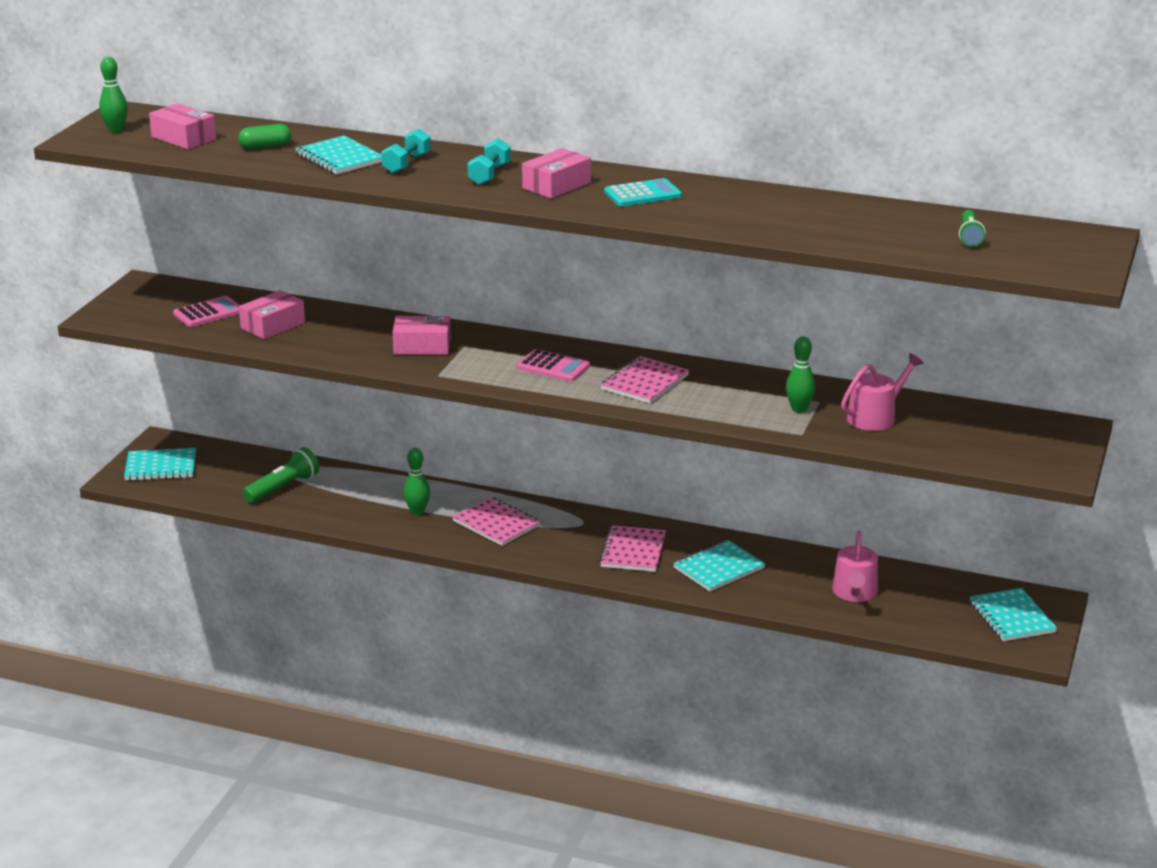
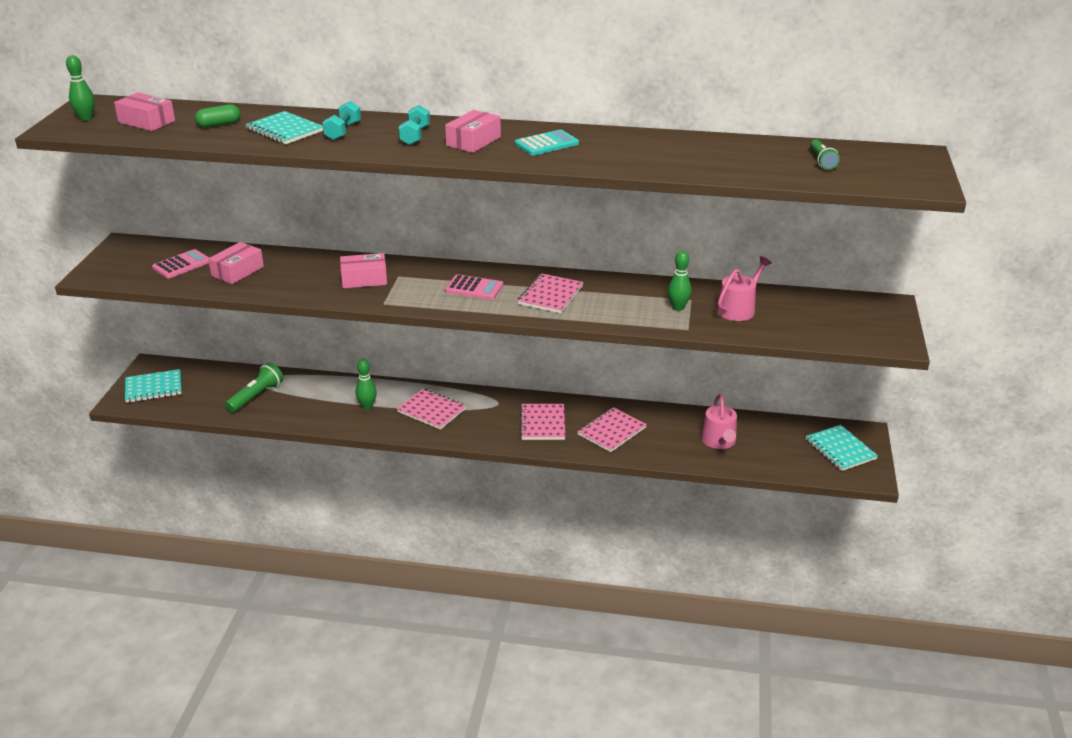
camera: 10 degrees left, 5 degrees up
(719, 568) = (611, 431): turquoise notebook -> pink notebook

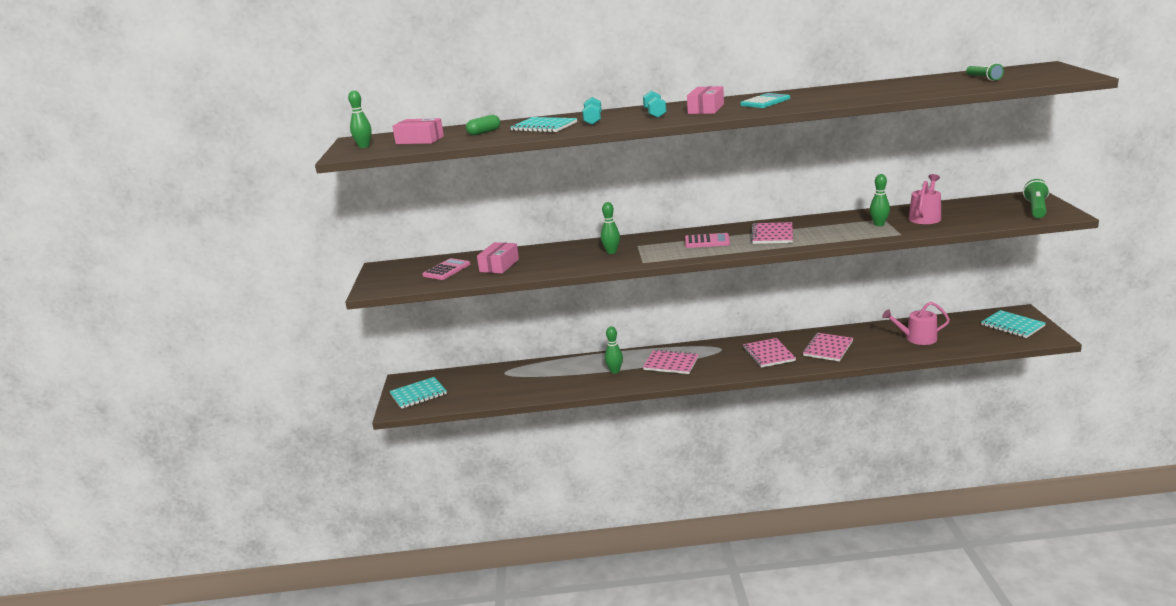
camera: 10 degrees left, 10 degrees down
(256, 396) = (514, 383): green flashlight -> green flashlight (1036, 209)
(364, 279) = (611, 252): pink box -> green bowling pin
(719, 441) = (917, 338): pink watering can -> pink watering can turned 105 degrees clockwise

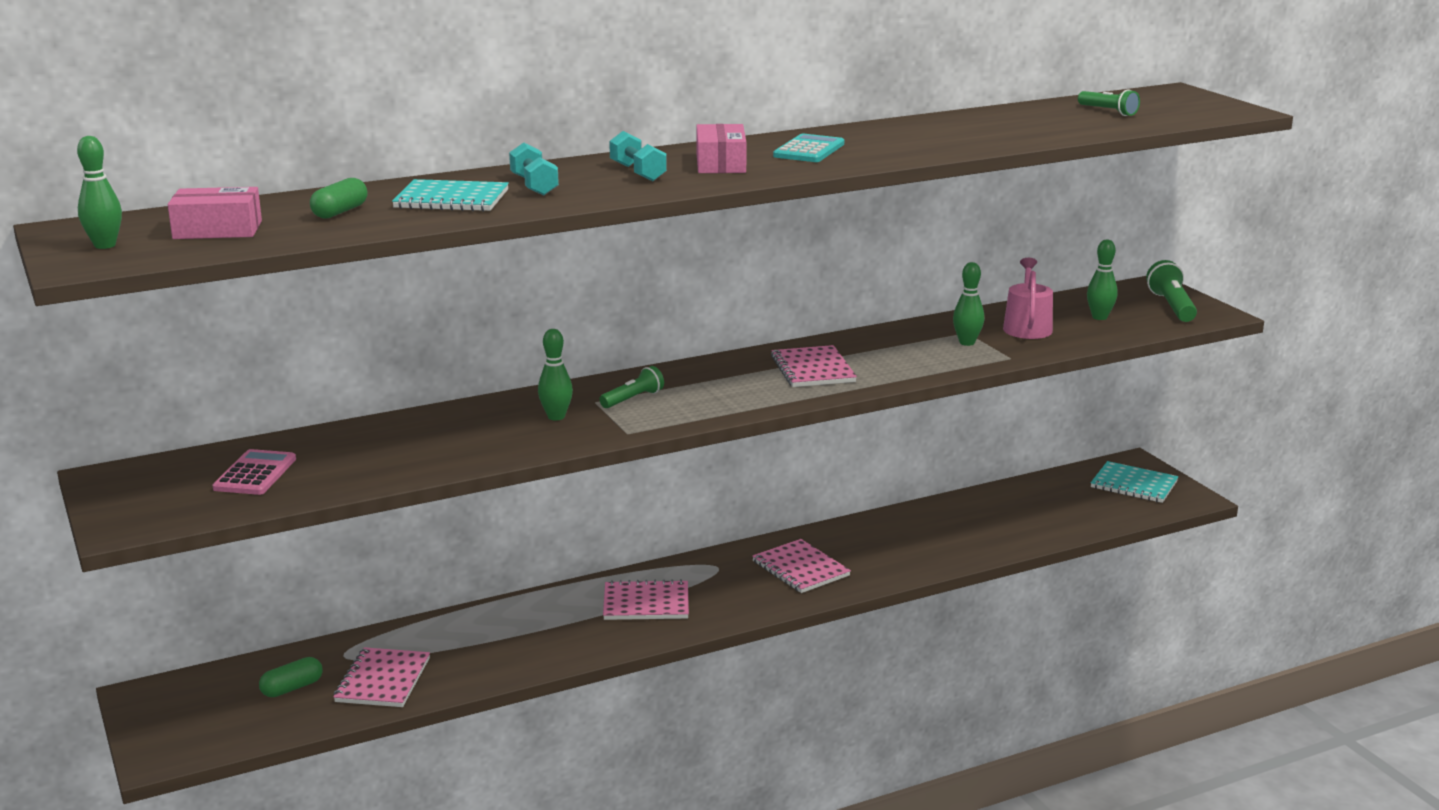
camera: 25 degrees left, 0 degrees up
(418, 394) = (189, 720): turquoise notebook -> none
(472, 385) = (292, 688): none -> green capsule
(499, 265) = (358, 457): pink box -> none
(615, 371) = (554, 628): green bowling pin -> green bowling pin (1099, 317)
(659, 245) = (633, 399): none -> green flashlight
(707, 241) = (712, 387): pink calculator -> none
(828, 348) = (888, 549): pink notebook -> pink notebook (383, 680)
(917, 338) = (1012, 518): pink watering can -> none

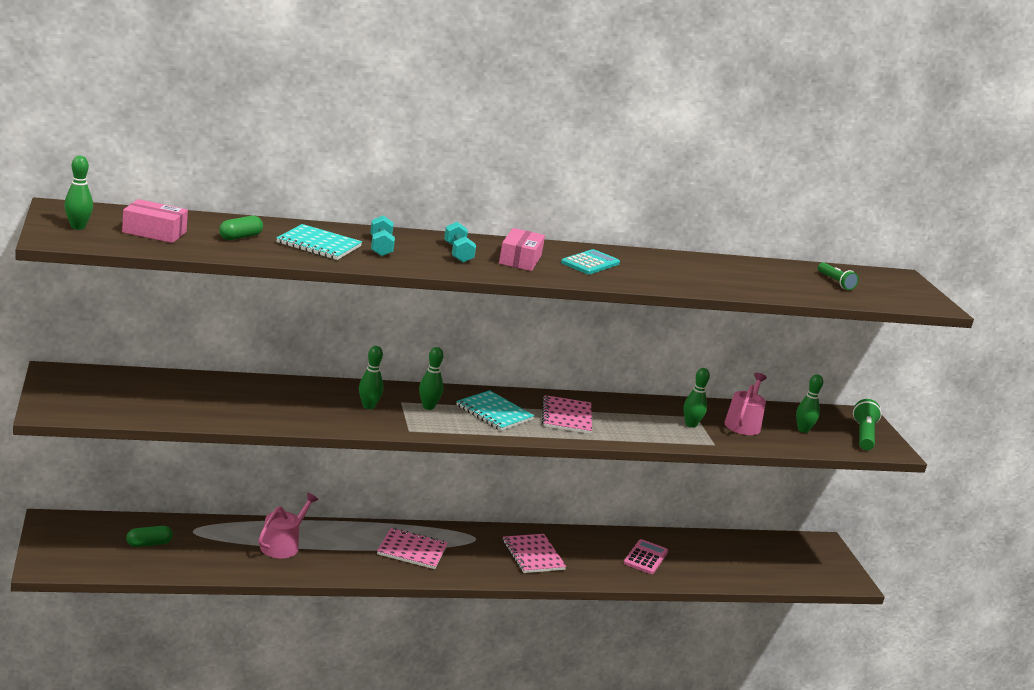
camera: 10 degrees right, 0 degrees up
(255, 474) = (150, 396): pink calculator -> pink calculator (645, 557)
(383, 680) = (209, 555): pink notebook -> none
(474, 641) = (283, 545): none -> pink watering can
(633, 399) = (428, 407): green flashlight -> green bowling pin
(1134, 484) = (814, 559): turquoise notebook -> turquoise notebook (494, 413)

